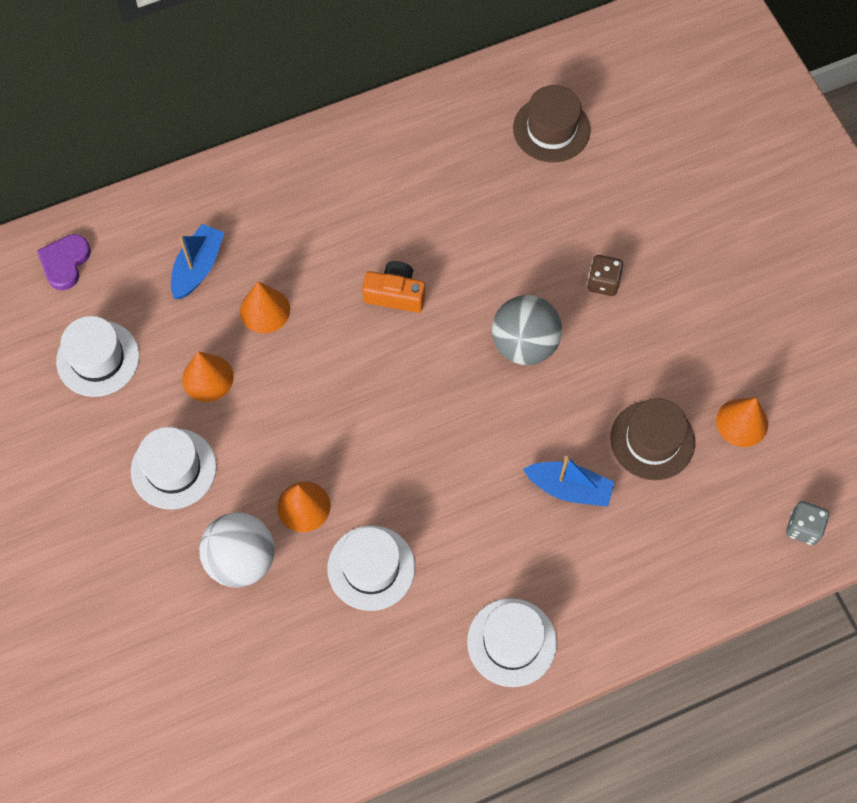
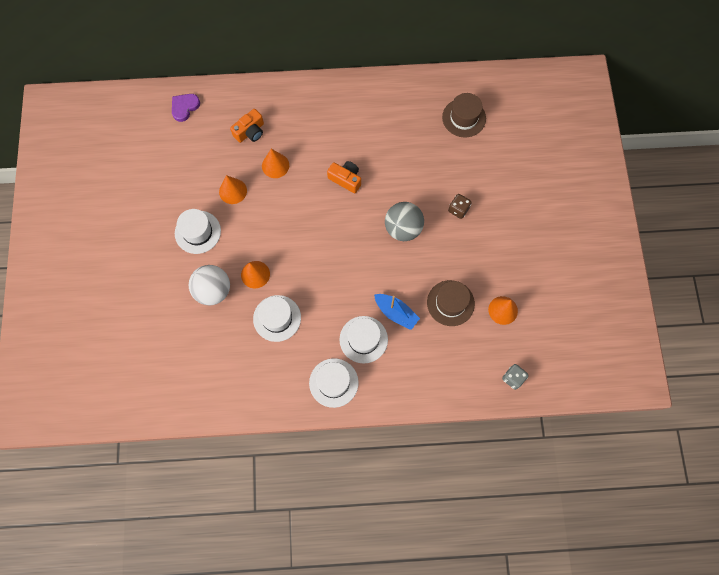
camera: 20 degrees right, 5 degrees up
(98, 358) = (182, 162): white hat -> white hat (363, 339)
(198, 267) = (250, 132): blue boat -> orange camera

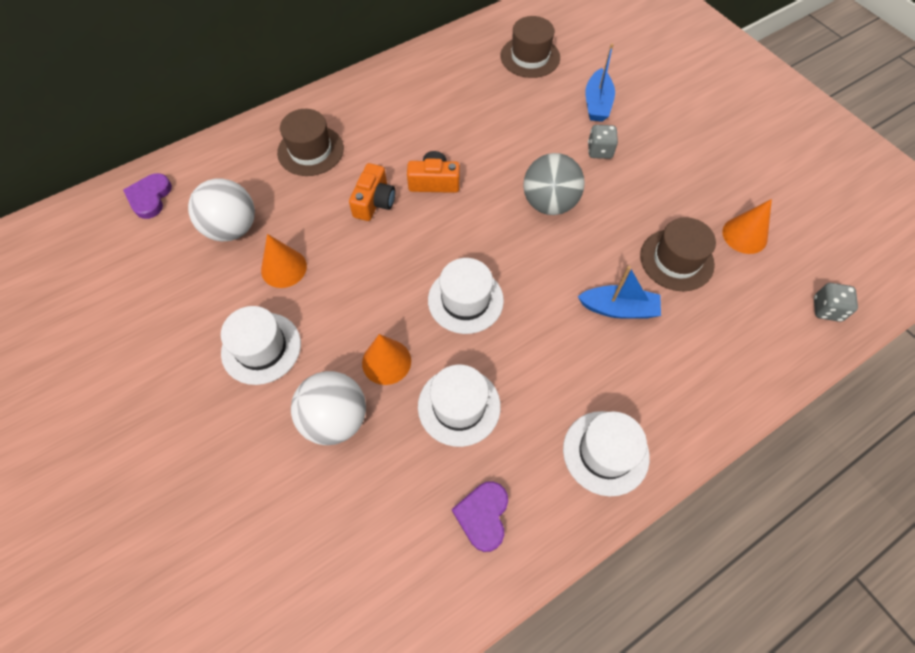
camera: 30 degrees left, 10 degrees down
(218, 151) = (232, 228): none -> white ball
(250, 132) = (265, 185): orange camera -> orange camera (374, 202)
(254, 377) = (483, 516): none -> purple heart
(275, 165) = (326, 209): orange cone -> none
(288, 120) = (310, 150): none -> brown hat
(363, 339) = (602, 367): white hat -> white hat (465, 300)
(458, 209) = (599, 151): brown dice -> grey dice
(481, 175) = (597, 103): none -> blue boat

